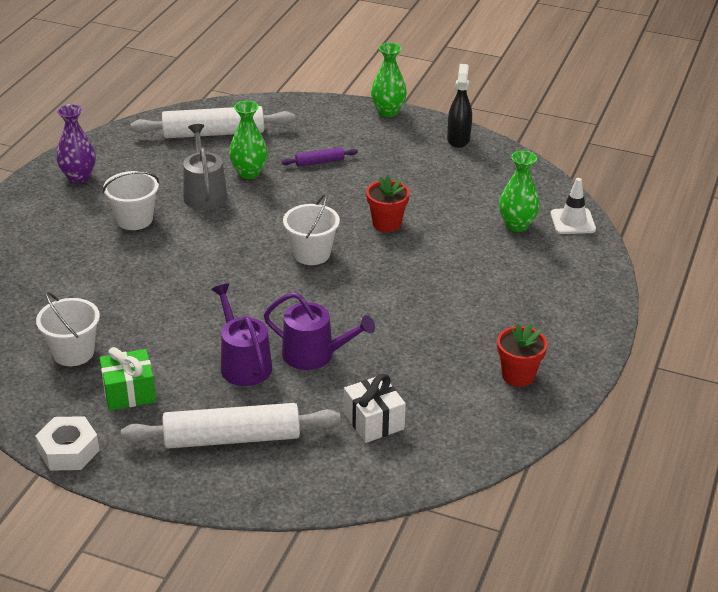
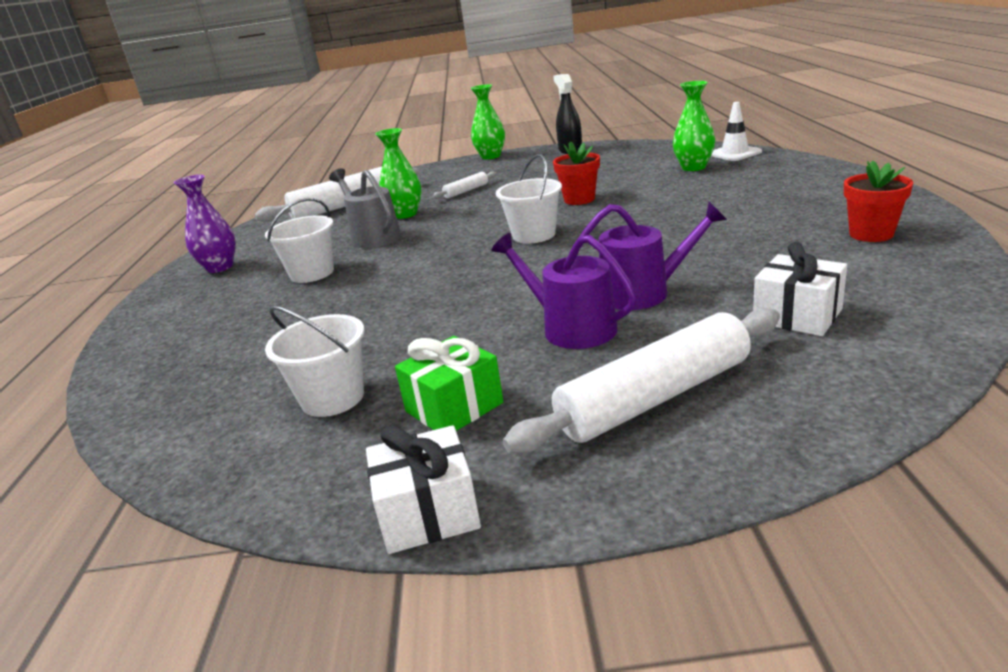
camera: 20 degrees left, 10 degrees down
(68, 451) = (428, 513): white nut -> white gift
(319, 162) = (466, 191): purple rolling pin -> white rolling pin

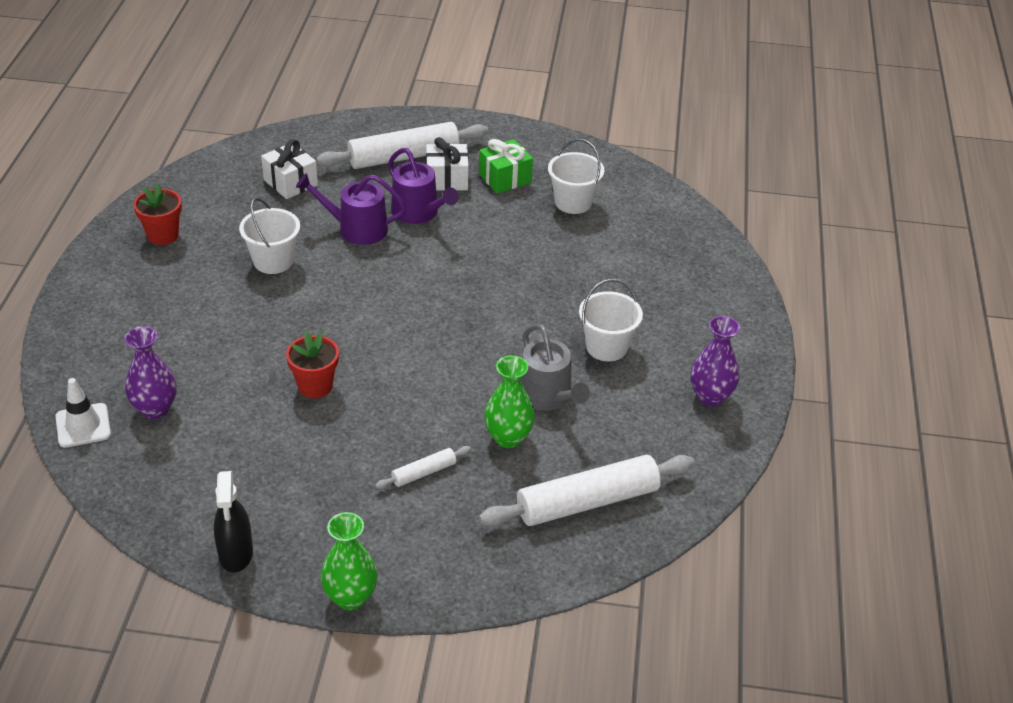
camera: 175 degrees left, 15 degrees up
(428, 513) = (526, 134): white gift -> white gift (447, 179)
(534, 235) = (392, 333): white bucket -> white bucket (273, 261)
(693, 167) = (155, 409): green vase -> purple vase

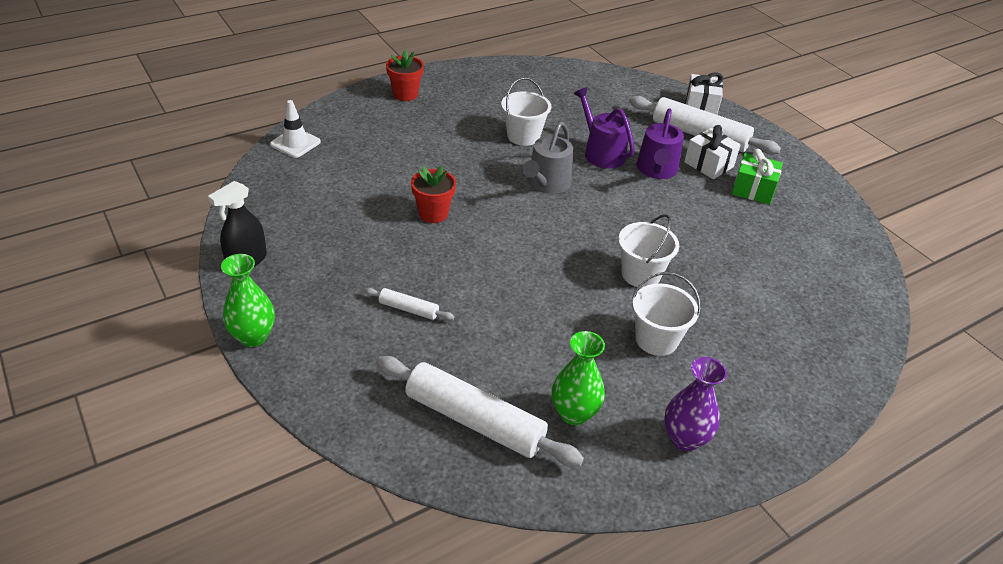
camera: 50 degrees right, 0 degrees up
(155, 409) = (338, 161): purple vase -> none
(163, 235) = (487, 86): red flower pot -> red flower pot (405, 94)
(290, 183) = (602, 105): white gift -> white gift (700, 106)
(508, 438) = (492, 335): green vase -> green vase (574, 413)
(548, 396) = (561, 334): grey watering can -> grey watering can (546, 184)
(573, 202) = (783, 236): white bucket -> white bucket (641, 274)

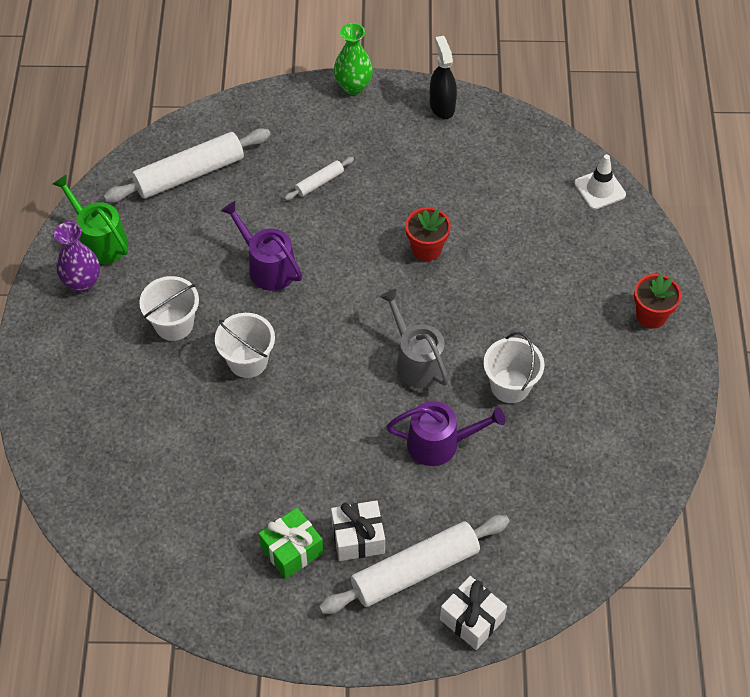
camera: 125 degrees right, 15 degrees up
(574, 413) = (152, 231): green vase -> none
(624, 454) = (100, 240): none -> green watering can
(656, 170) = (379, 477): purple watering can -> purple watering can (268, 267)

